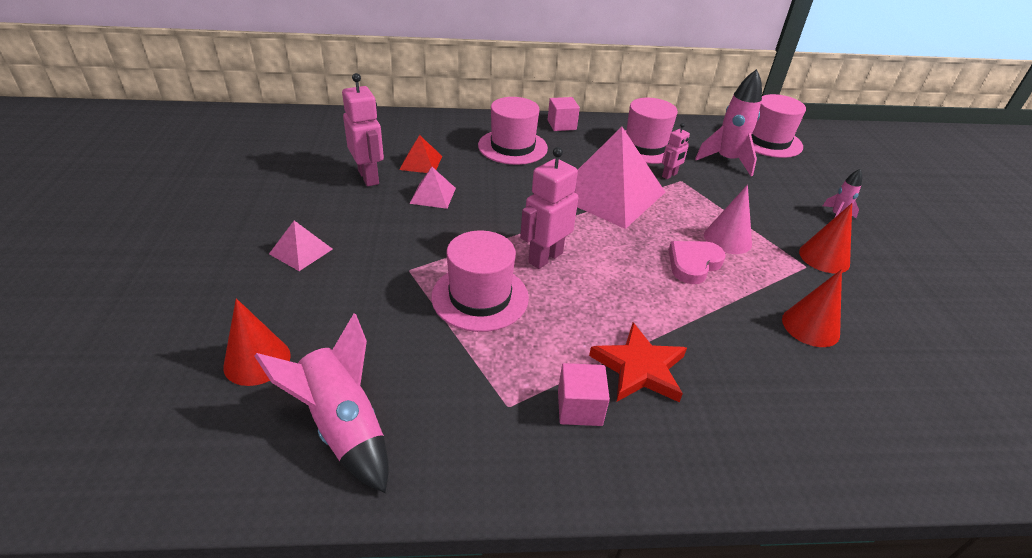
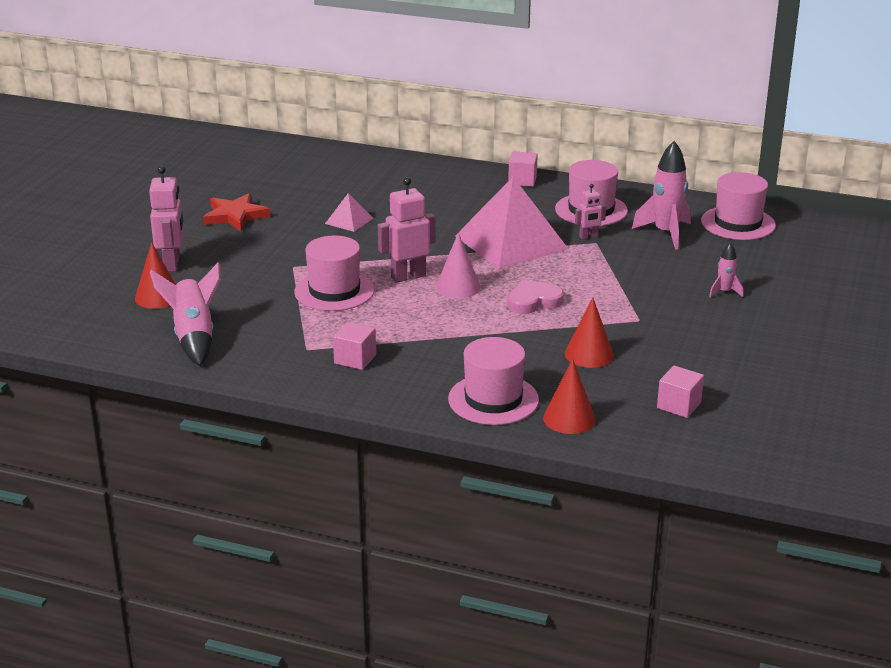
camera: 25 degrees right, 10 degrees down
(301, 251) = (219, 242): pink pyramid -> none
(369, 177) = (304, 200): pink robot -> pink robot (172, 264)
(421, 163) = (357, 195): red pyramid -> none
(512, 147) = (454, 193): pink hat -> pink hat (493, 399)
(639, 368) = (419, 349): red star -> red star (235, 216)
(727, 239) = (587, 291): pink cone -> pink cone (458, 287)
(824, 257) = (665, 317): red cone -> red cone (569, 418)
(962, 380) = (679, 405): none -> pink cube

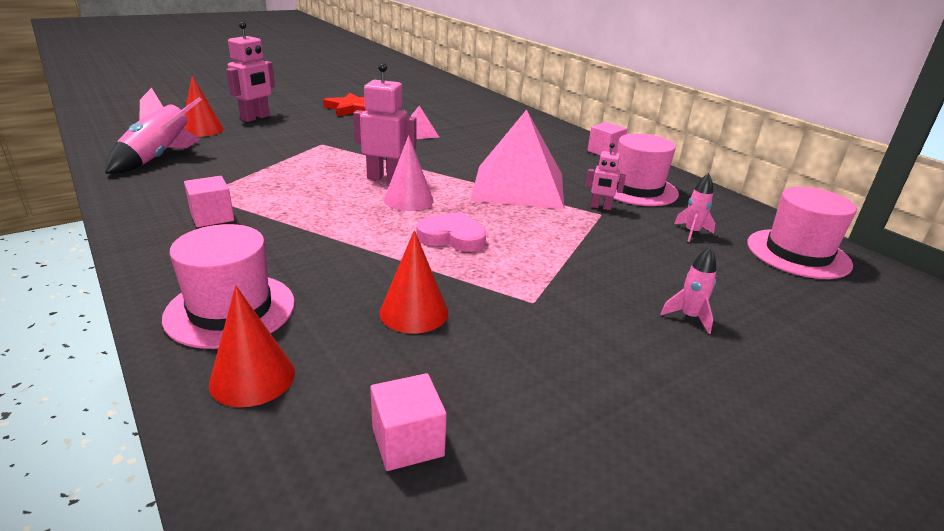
camera: 35 degrees right, 0 degrees up
(334, 291) = (312, 167): pink hat -> none
(666, 233) = (692, 232): pink rocket -> pink rocket, size x0.52

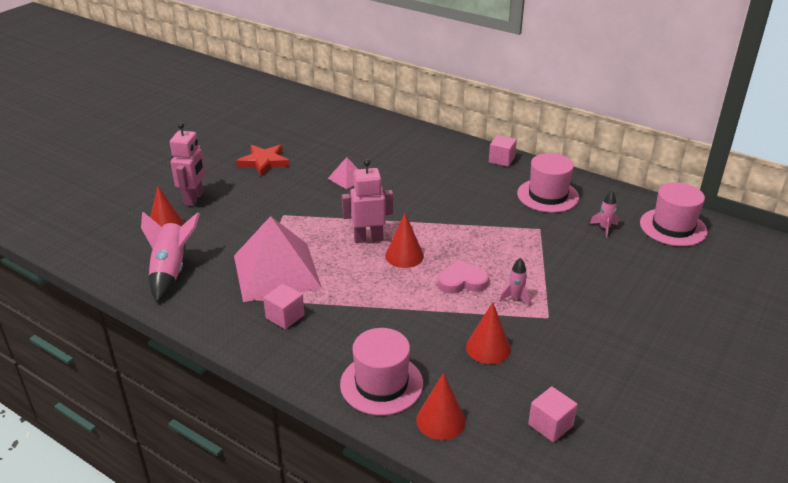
camera: 20 degrees left, 5 degrees up
(408, 200) = (404, 256): pink cone -> red cone
(518, 186) = (468, 218): pink pyramid -> pink pyramid (276, 271)
(600, 207) = (535, 222): pink robot -> none
(689, 317) = (637, 299): pink rocket -> pink rocket (515, 298)

